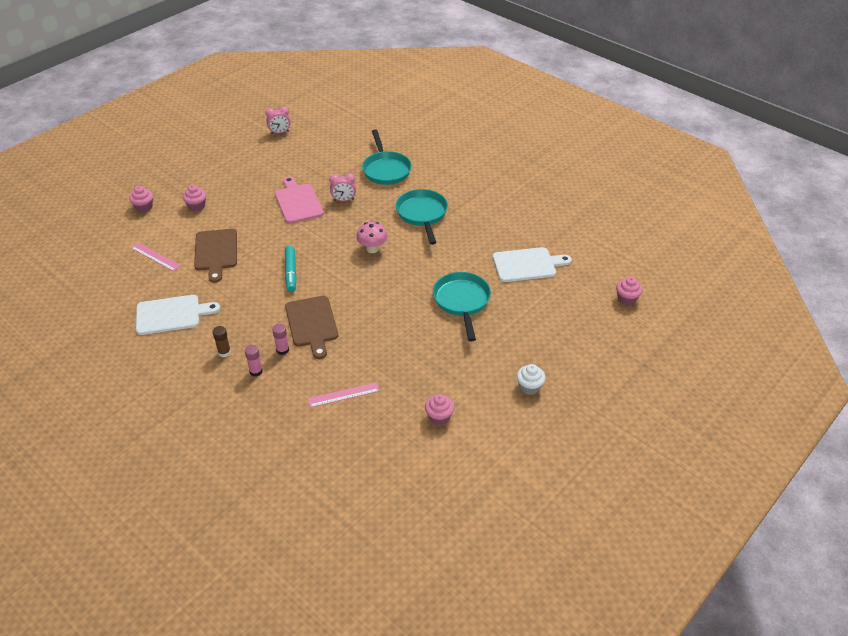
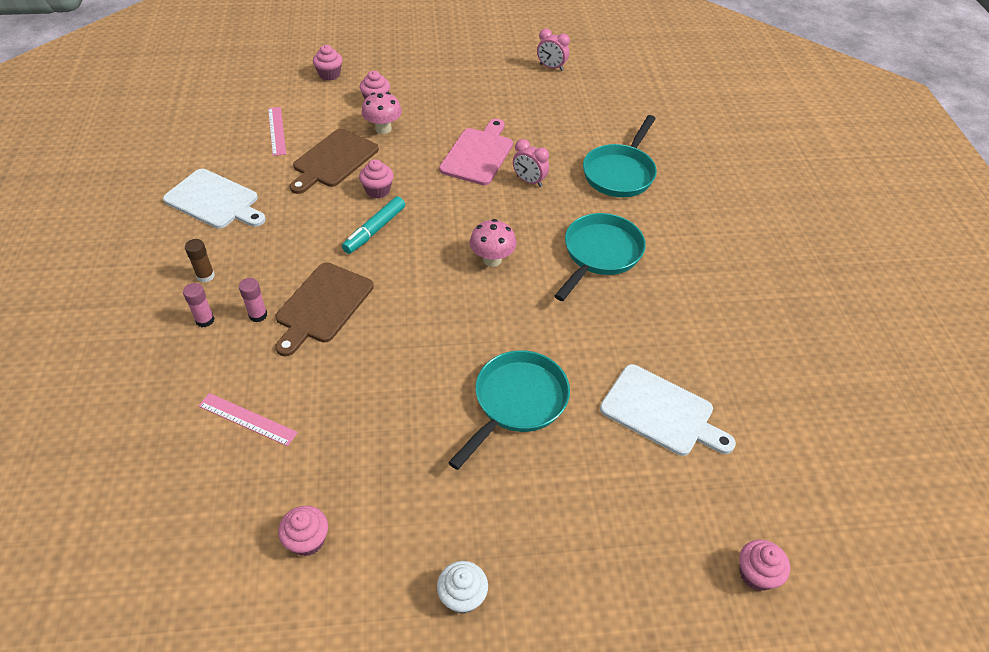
camera: 40 degrees right, 5 degrees up
(223, 219) = (383, 128): none -> pink mushroom
(265, 252) = (378, 190): none -> pink cupcake

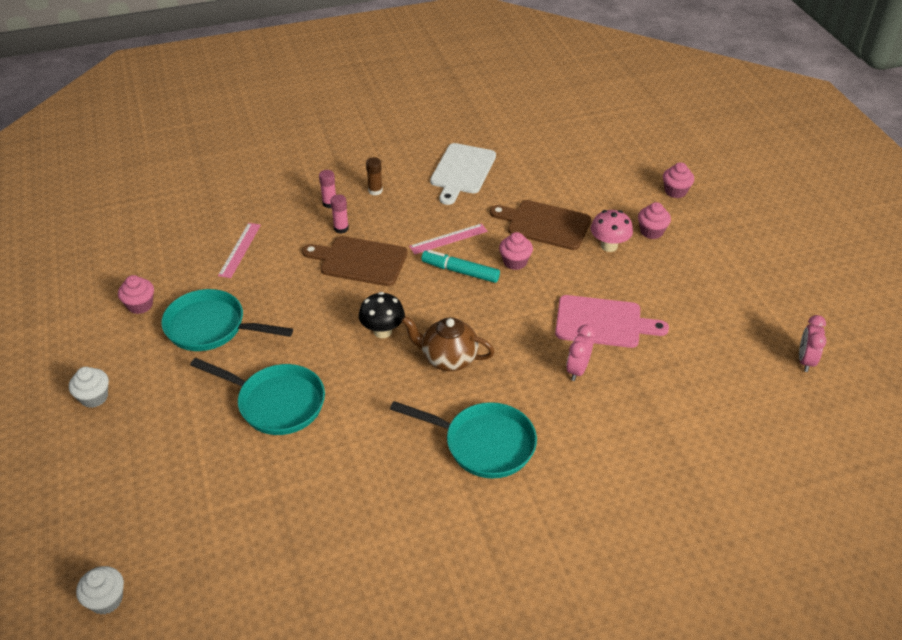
camera: 80 degrees right, 5 degrees down
(276, 131) = (569, 180): pink ruler -> pink ruler (448, 239)
(439, 302) = (382, 331): none -> black mushroom
(492, 259) = (448, 358): pink mushroom -> brown teapot
(620, 173) = (629, 450): turquoise pan -> turquoise pan (211, 327)
(661, 412) = (279, 514): white cutting board -> none
(756, 574) = (106, 600): pink cupcake -> white cupcake

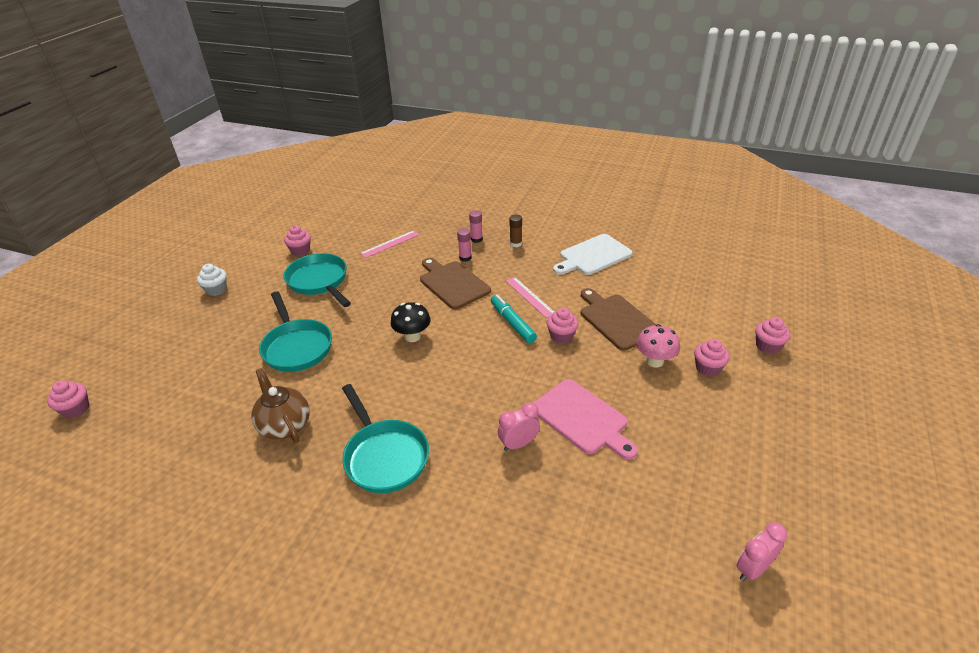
camera: 40 degrees right, 5 degrees down
(106, 600) = (76, 409): white cupcake -> pink cupcake
(448, 239) = (530, 297): pink ruler -> pink ruler turned 45 degrees clockwise
(448, 358) = (433, 379): brown teapot -> brown teapot (285, 425)

